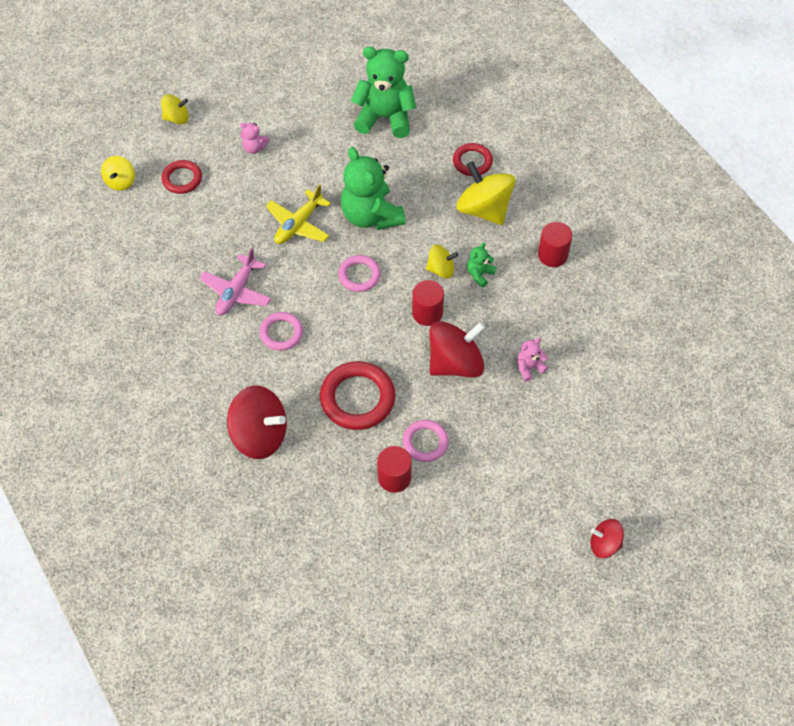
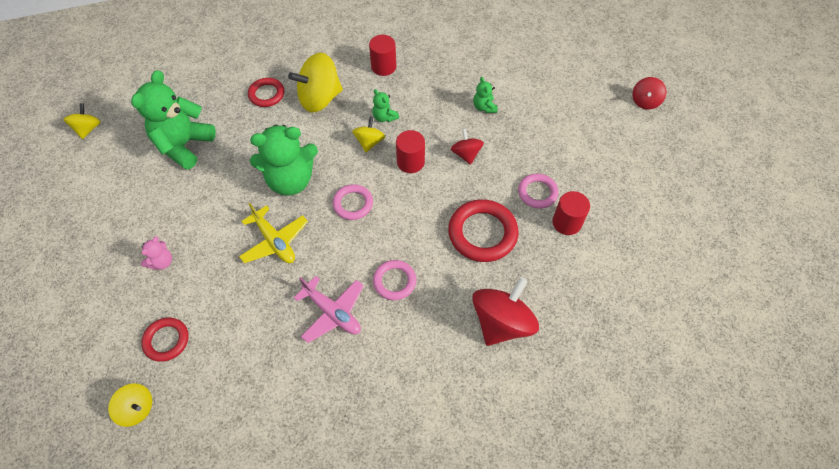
camera: 75 degrees left, 0 degrees up
(177, 118) = (79, 331): yellow spinning top -> yellow spinning top (88, 129)
(455, 363) = (466, 154): red spinning top -> red spinning top, size x0.54
(529, 367) = (484, 107): pink teddy bear -> green teddy bear

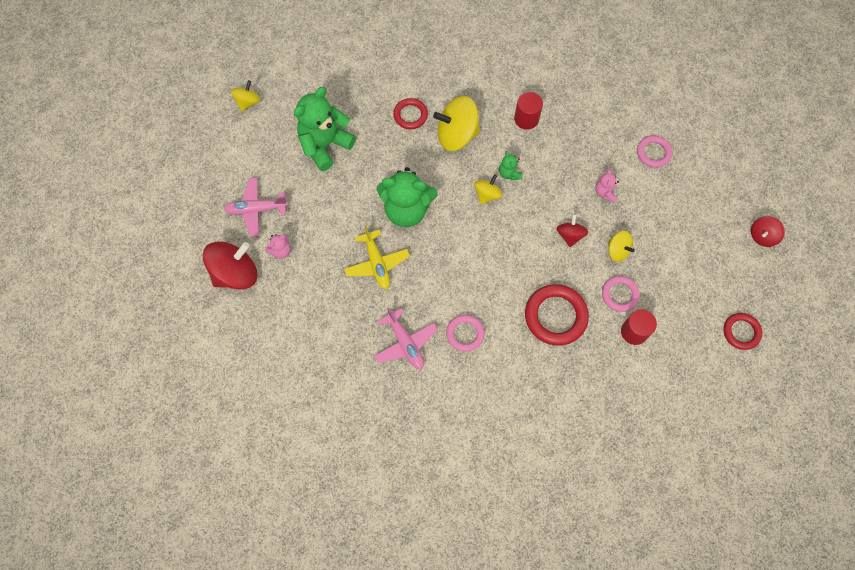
camera: 20 degrees right, 10 degrees up
(122, 228) = (256, 209): none -> pink plane
(137, 408) = (234, 368): yellow spinning top -> yellow spinning top (617, 250)
(166, 340) = (269, 320): red ring -> red ring (741, 332)
(353, 204) = (453, 250): pink ring -> pink ring (653, 153)
(410, 162) = (517, 227): red cylinder -> none
(484, 107) = (605, 192): green teddy bear -> pink teddy bear
(502, 322) = (541, 401): red spinning top -> red spinning top (235, 273)

